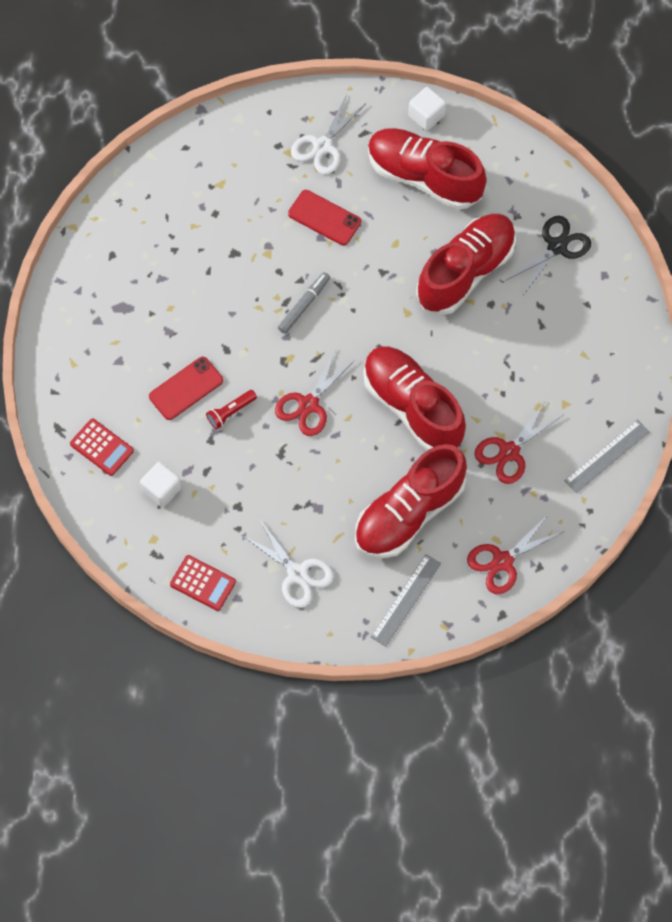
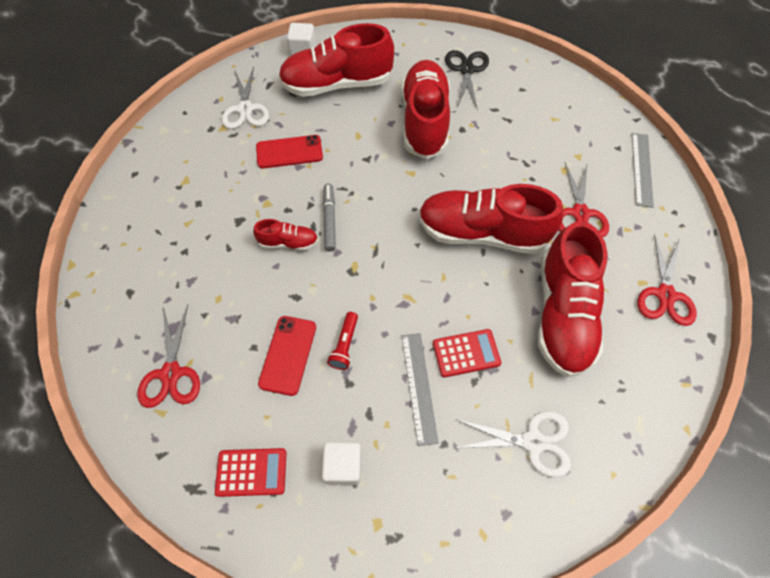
camera: 40 degrees left, 5 degrees down
(203, 583) = (462, 528): red calculator -> red calculator (466, 353)
(256, 301) = (288, 242): none -> red shoe
(308, 404) = (403, 290): red scissors -> red scissors (171, 373)
(406, 600) = (636, 387): grey ruler -> grey ruler (419, 387)

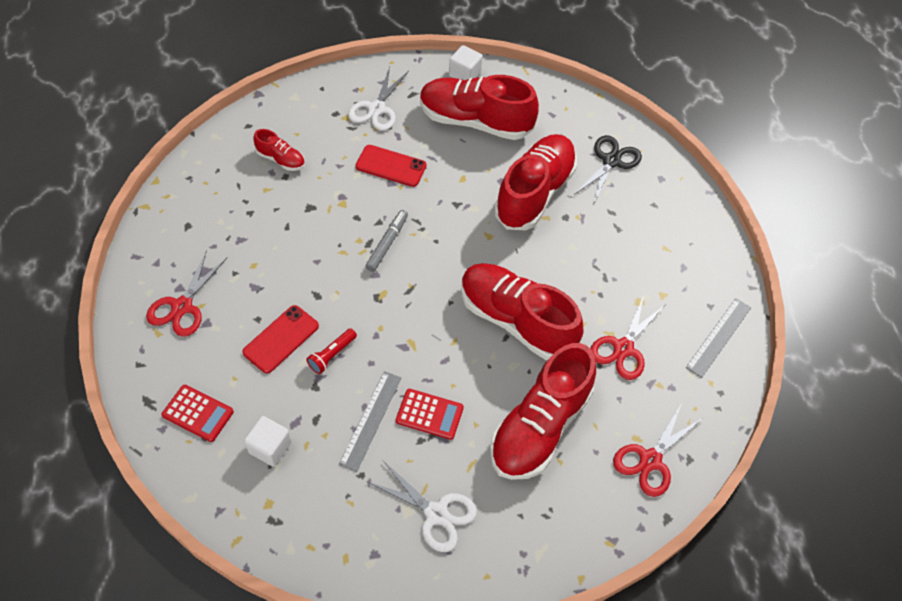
camera: 25 degrees right, 5 degrees down
(288, 242) = (339, 246): red shoe -> red shoe (281, 159)

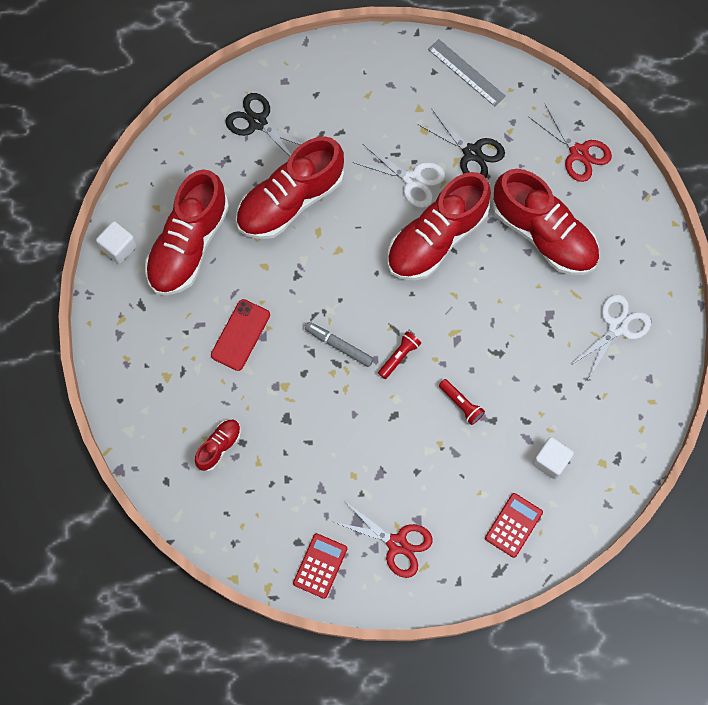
camera: 80 degrees left, 15 degrees up
(281, 339) = (440, 450): red phone -> none
(371, 420) = (529, 373): grey ruler -> none
(377, 109) = (158, 343): white scissors -> white scissors (412, 180)
(380, 295) = (399, 356): none -> red flashlight
(429, 414) = (526, 323): red calculator -> red calculator (320, 565)
(534, 193) = (290, 201): red shoe -> red shoe turned 75 degrees counterclockwise
(623, 348) = (472, 153): red scissors -> black scissors

